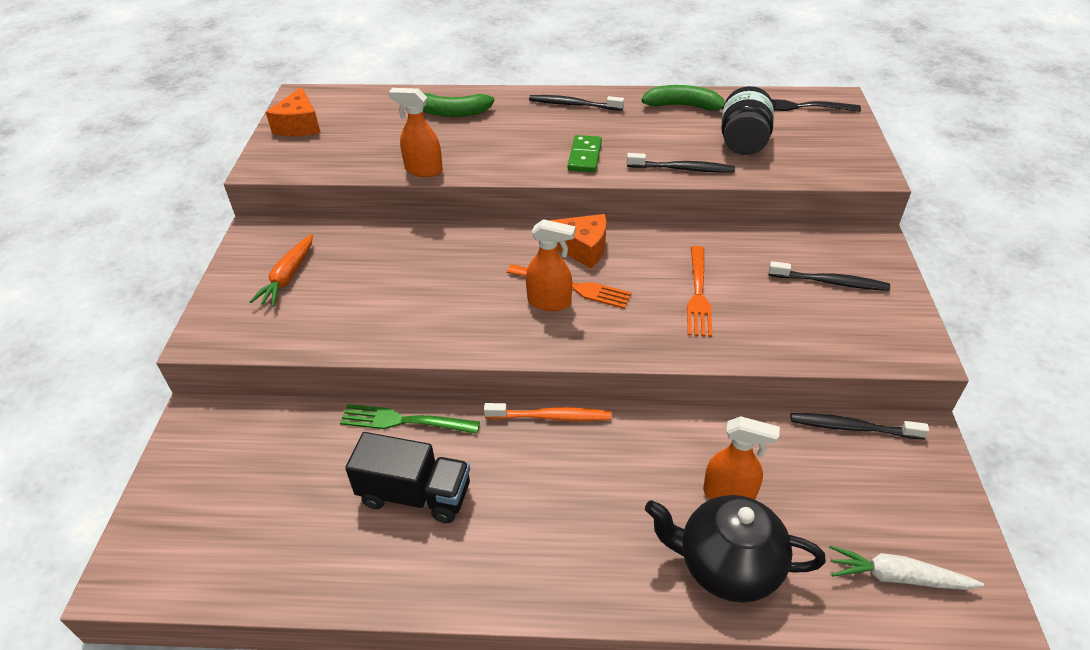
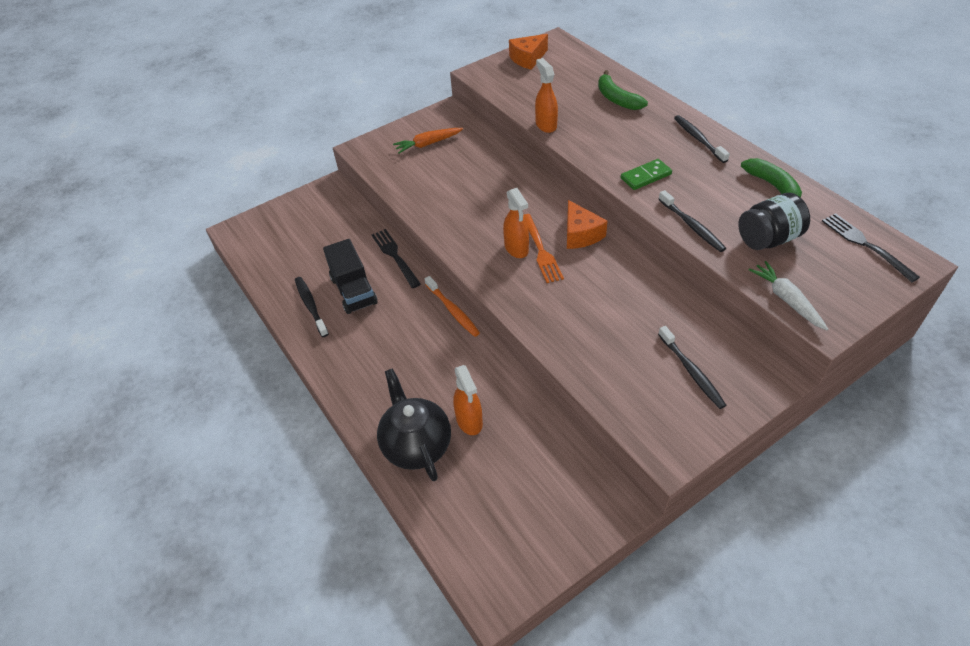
camera: 55 degrees right, 5 degrees up
(404, 421) = (395, 256): green fork -> black fork
(698, 294) = (599, 309): orange fork -> none
(852, 427) = (586, 460): black toothbrush -> black toothbrush (311, 306)
(897, 577) = (478, 536): white carrot -> white carrot (786, 300)

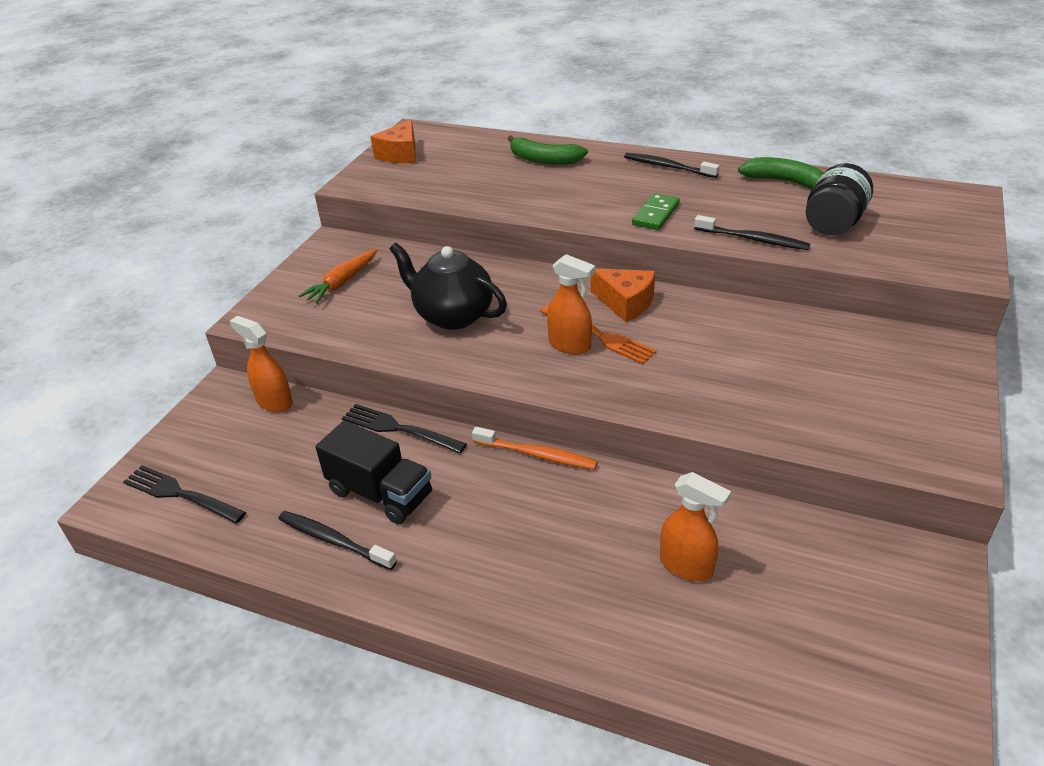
camera: 35 degrees left, 10 degrees down
(416, 445) = (653, 631): black teapot -> black teapot (452, 315)
(546, 125) = (493, 205): orange spray bottle -> orange spray bottle (274, 402)
(691, 372) = (882, 379): black toothbrush -> none
(786, 300) = (913, 266): white carrot -> none
(865, 245) = (916, 197): black fork -> black fork (180, 494)

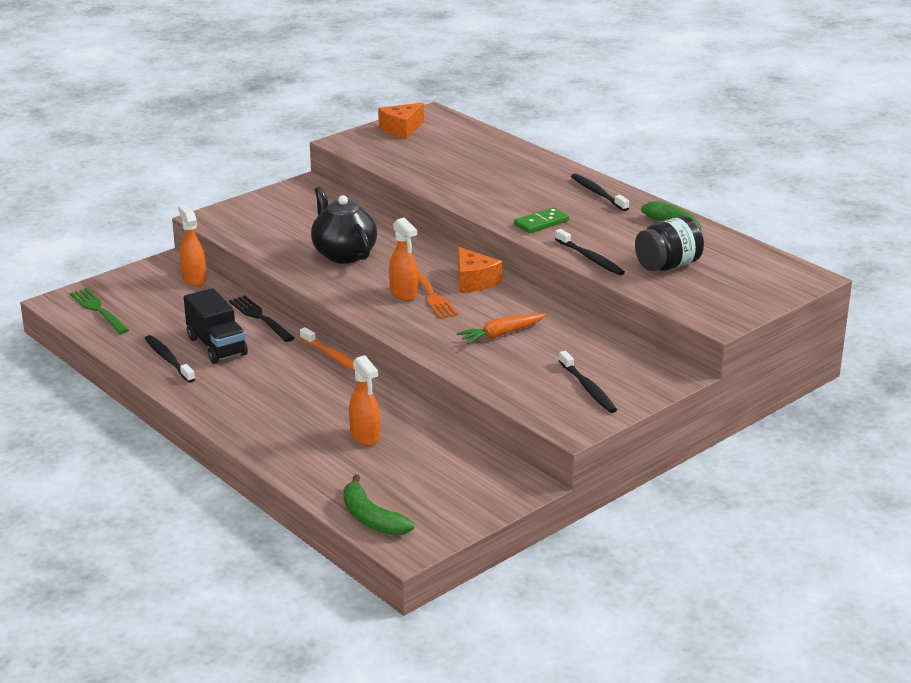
camera: 25 degrees right, 10 degrees down
(180, 494) = (98, 310): black fork -> green fork
(342, 283) = (289, 213): orange carrot -> orange carrot (501, 334)
(543, 159) = (507, 162): green banana -> green banana (371, 518)
(899, 401) = (588, 388): none -> black toothbrush

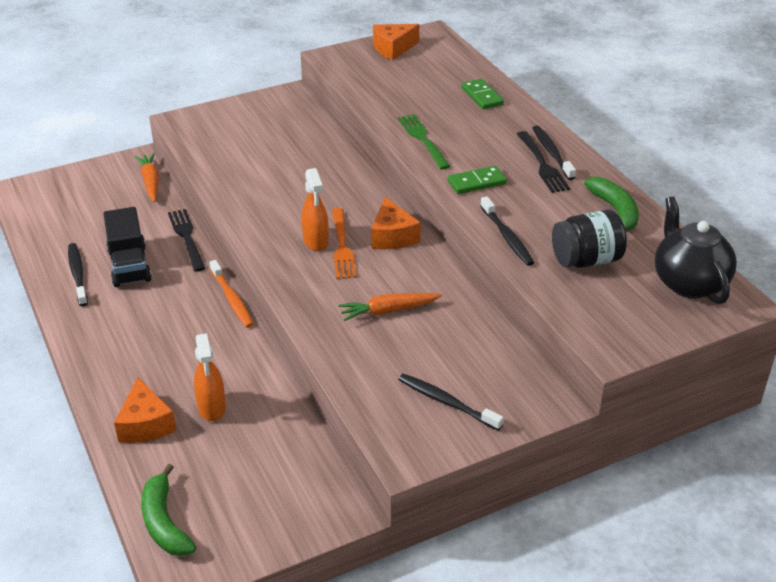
camera: 15 degrees right, 10 degrees up
(98, 310) = (48, 204): green fork -> green fork (423, 139)
(194, 279) = (150, 182): orange spray bottle -> orange carrot
(310, 457) = (145, 424): none -> orange cheese
(343, 254) = (282, 182): black teapot -> black teapot (688, 283)
(509, 158) = (482, 96): none -> green domino
(588, 388) = (447, 402): black toothbrush -> black toothbrush turned 135 degrees clockwise
(593, 203) = (542, 164): none -> black fork

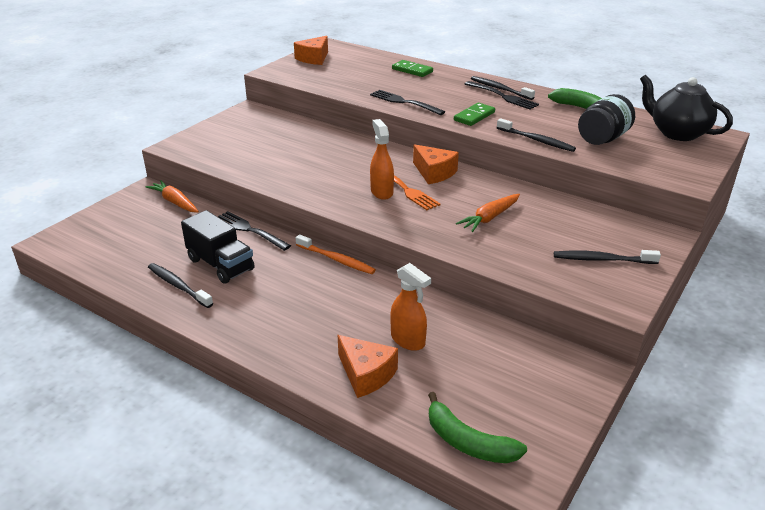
camera: 30 degrees left, 5 degrees down
(316, 241) = (381, 192): orange spray bottle -> orange spray bottle turned 150 degrees counterclockwise
(423, 139) = (404, 102): green fork -> black fork

